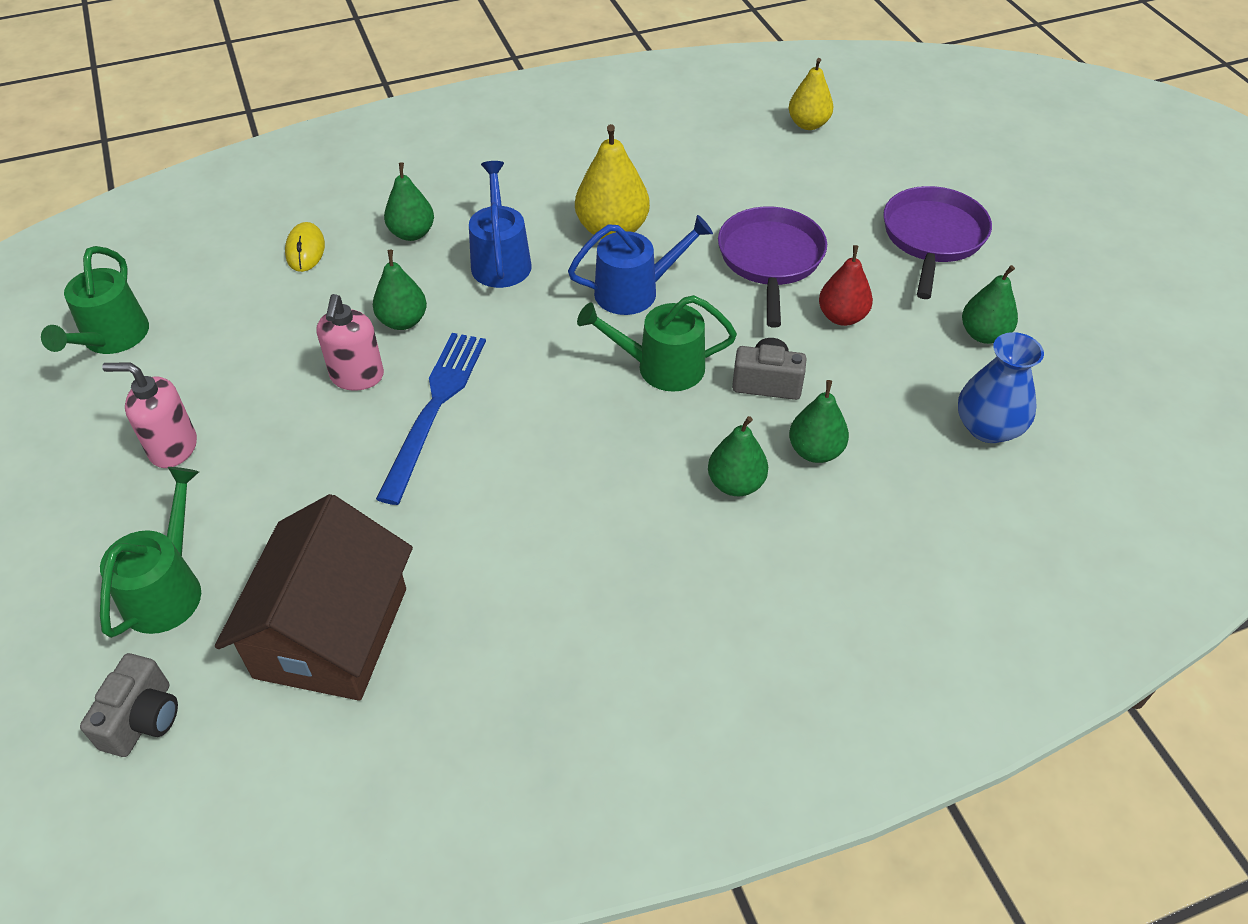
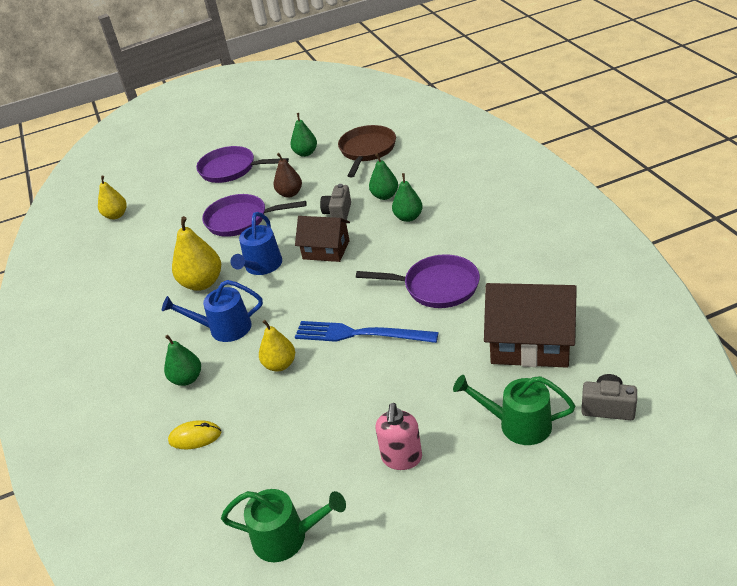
camera: 85 degrees left, 10 degrees down
(357, 377) = (332, 376): pink soap dispenser -> none
(403, 321) = (280, 364): green pear -> yellow pear
(519, 512) = (436, 287): none -> purple pan
(635, 291) = (261, 267): blue watering can -> blue watering can turned 150 degrees counterclockwise
(661, 367) = (326, 250): green watering can -> brown house
(842, 317) = (290, 194): red pear -> brown pear
(988, 427) = (367, 151): blue vase -> brown pan

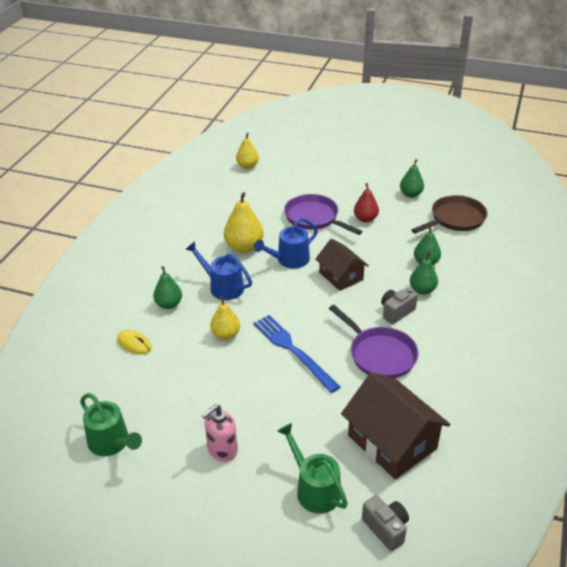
camera: 35 degrees right, 0 degrees up
(231, 169) = (349, 176): purple pan -> none
(290, 194) = (365, 219): brown pear -> red pear
(338, 213) = (379, 255): grey camera -> grey camera (396, 312)

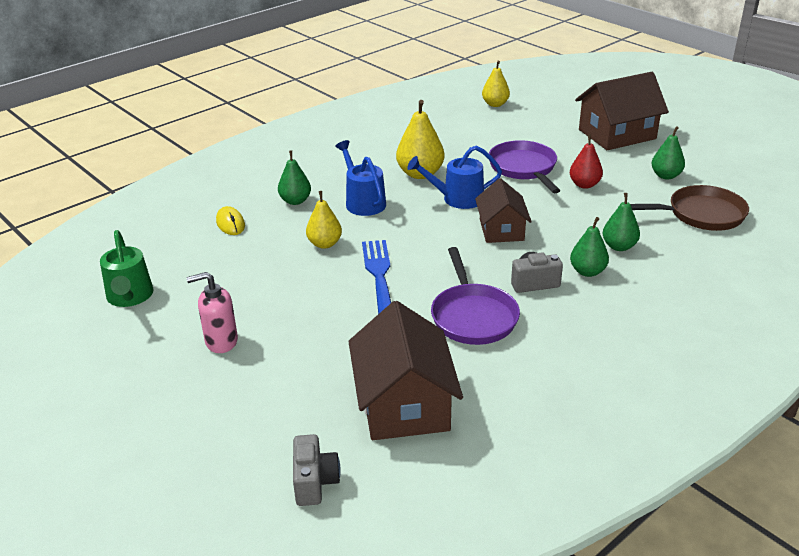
camera: 30 degrees right, 5 degrees down
(314, 489) = (276, 412): green watering can -> none
(353, 168) = (617, 134): none -> brown house

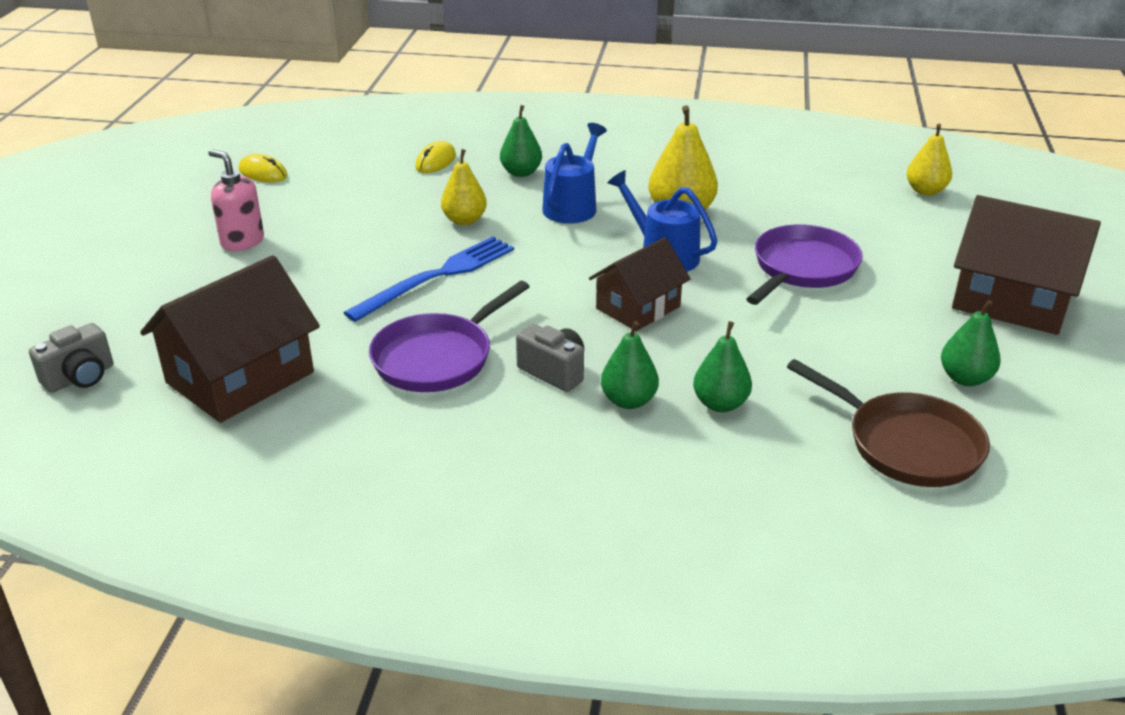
camera: 50 degrees right, 0 degrees up
(130, 297) = (263, 173): green watering can -> yellow mouse
(584, 185) = (833, 324): red pear -> none

